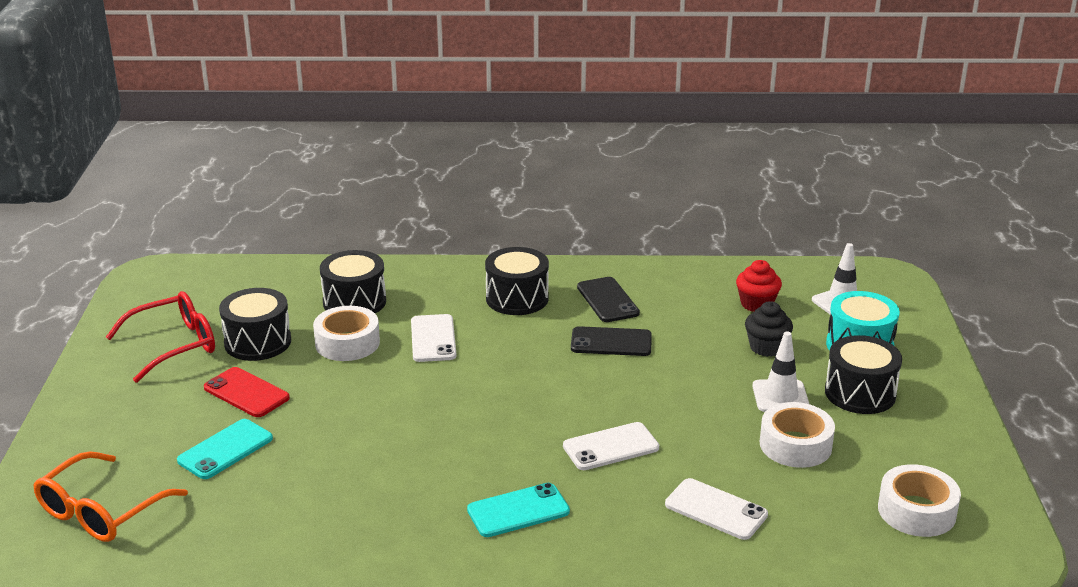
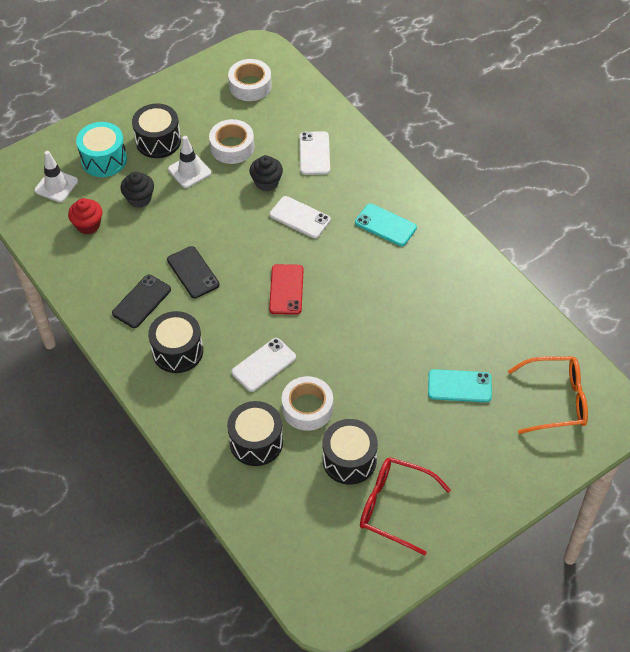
camera: 125 degrees left, 25 degrees up
(246, 393) = (404, 420): red phone -> red phone (286, 289)
(700, 446) = (266, 182): none -> black cupcake

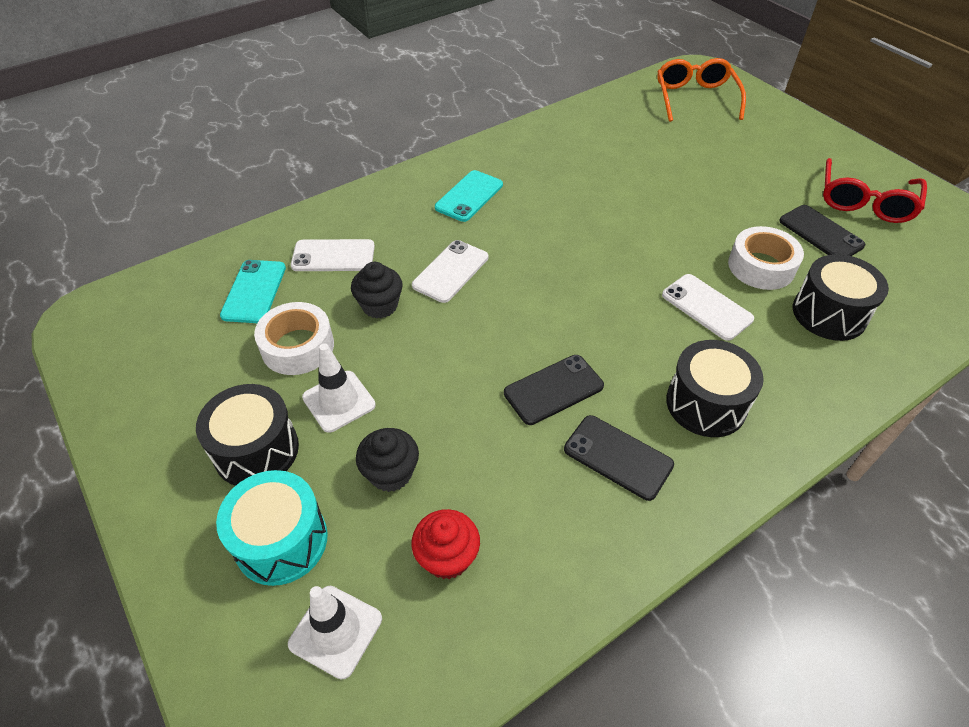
camera: 90 degrees left, 5 degrees down
(250, 85) = (168, 326): white tape -> none
(286, 289) = (578, 285): red phone -> none
(349, 460) = (820, 233): black drum -> black phone
(459, 386) = (695, 153): turquoise phone -> turquoise phone (254, 291)

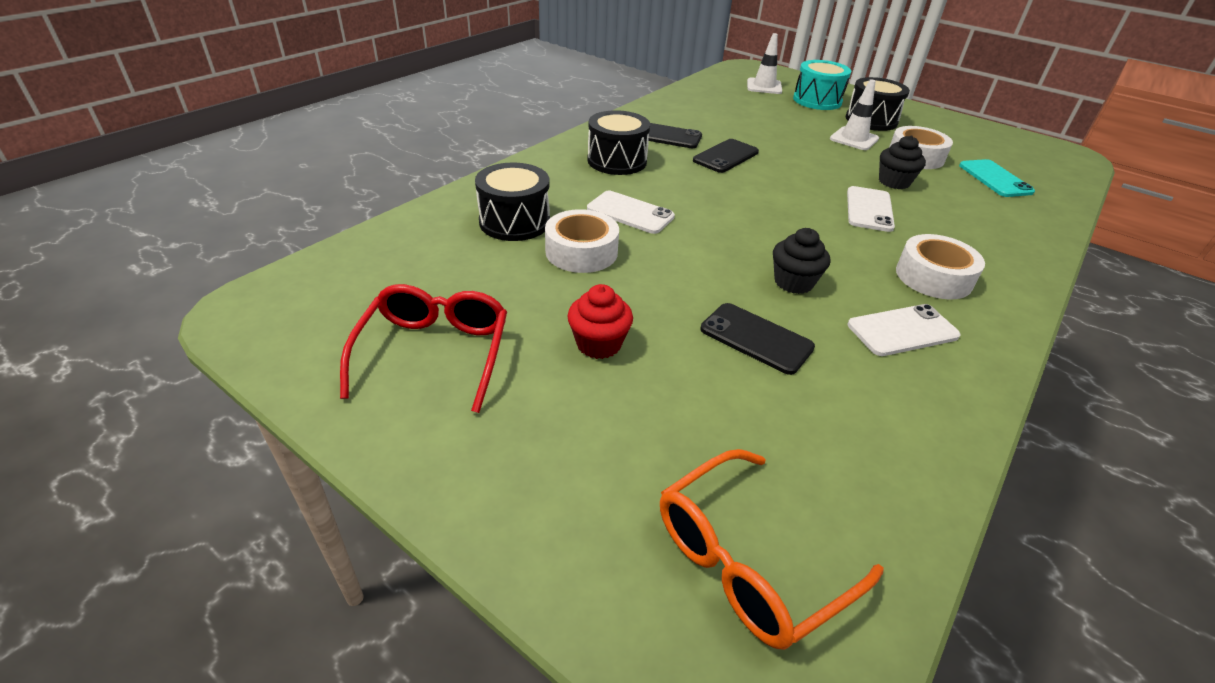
camera: 160 degrees right, 10 degrees down
(333, 256) = (977, 207): white phone -> white phone (902, 330)
(391, 473) = (790, 120): black cupcake -> black cupcake (793, 282)
(447, 557) = (734, 103): red cupcake -> red cupcake (599, 344)
(469, 196) = (933, 277): turquoise phone -> white tape
(695, 98) = (748, 560): orange glasses -> orange glasses turned 75 degrees clockwise
(820, 233) = (509, 297): black phone -> black phone (756, 338)

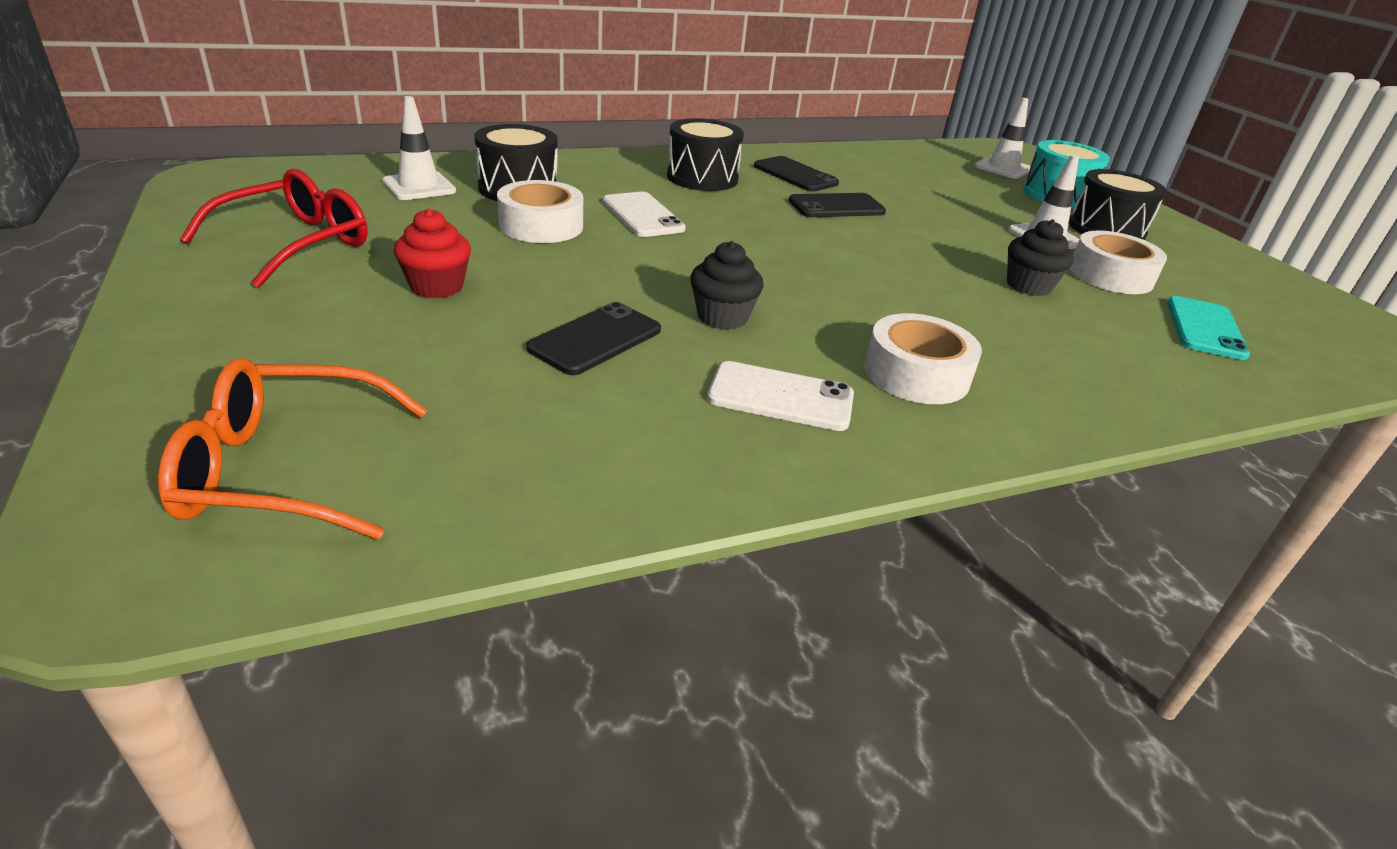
camera: 30 degrees right, 5 degrees down
(439, 250) = (419, 186): none -> white traffic cone
(756, 338) = (595, 339): black phone -> black phone turned 60 degrees clockwise
(869, 209) = (942, 296): white phone -> none

